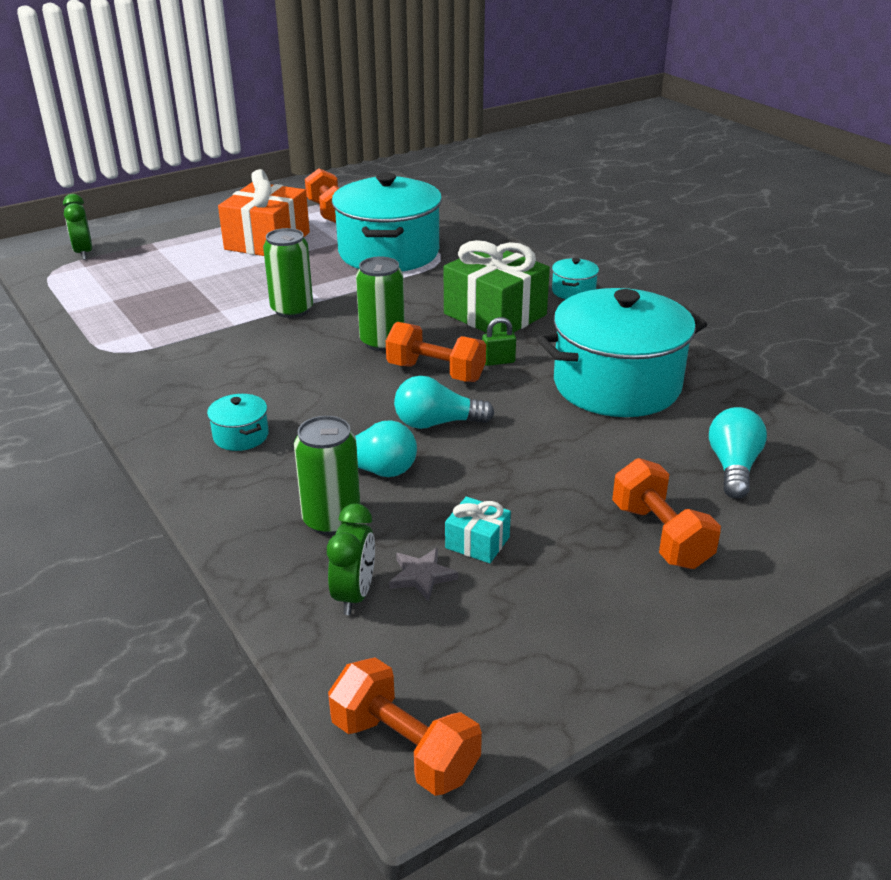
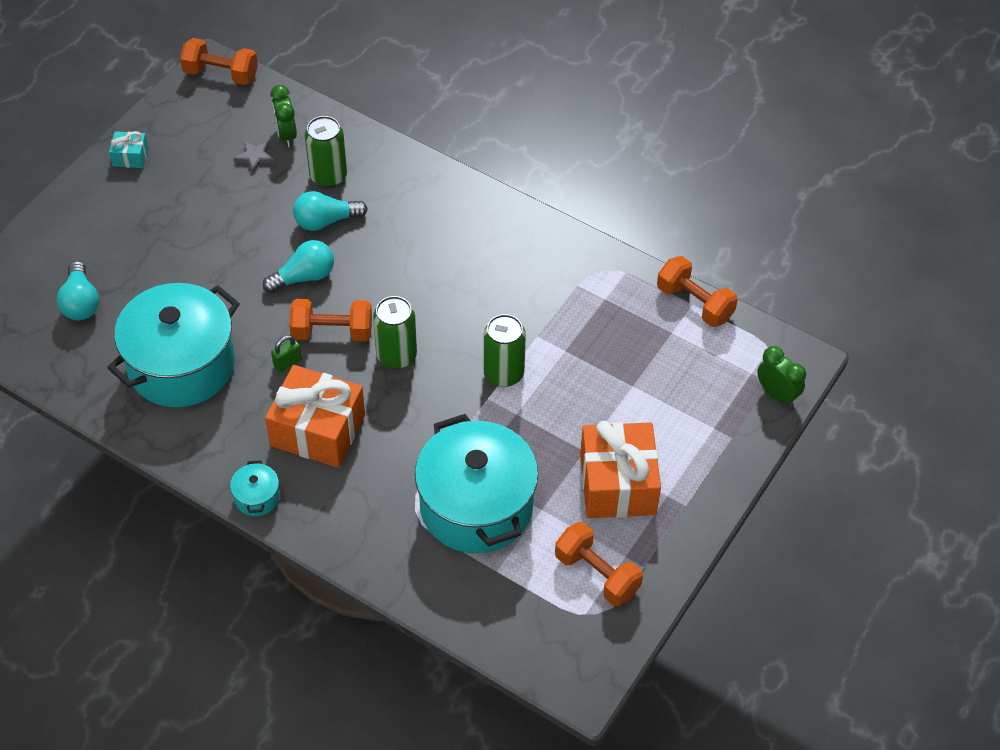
camera: 155 degrees right, 20 degrees up
(241, 436) = (434, 220): turquoise pot -> none
(477, 542) = (233, 188): turquoise gift -> turquoise gift (130, 157)
(495, 314) = (318, 430): green gift -> orange gift
(660, 535) = (122, 228): orange dumbbell -> orange dumbbell (694, 303)

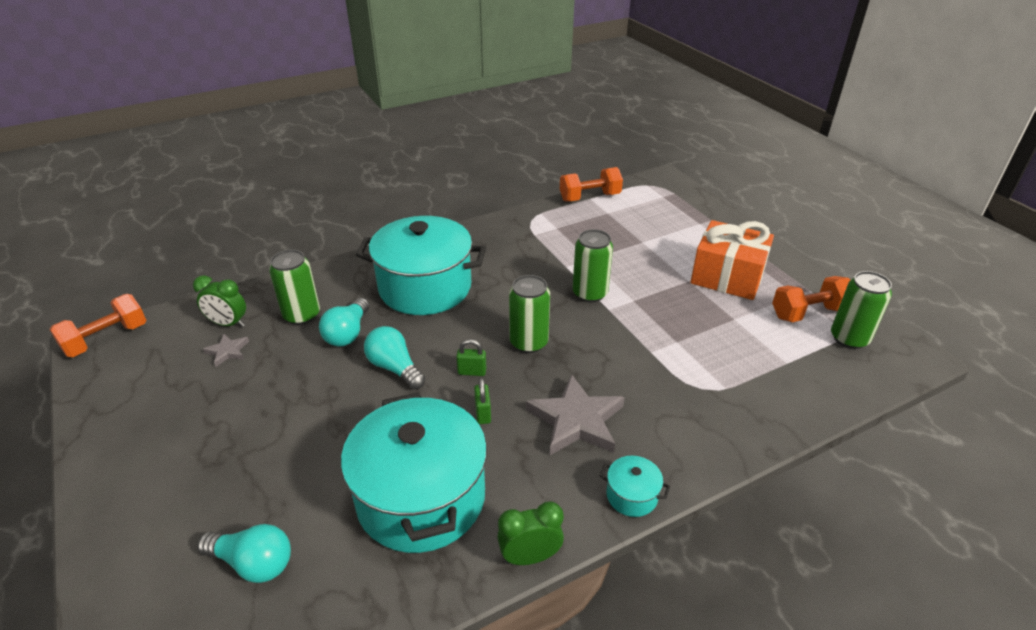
camera: 60 degrees left, 15 degrees down
(130, 157) = (112, 441): turquoise gift -> none
(304, 277) = (395, 368): turquoise light bulb -> turquoise light bulb turned 45 degrees counterclockwise
(318, 430) = (576, 420): orange gift -> grey star
(332, 332) = (472, 372): orange dumbbell -> green padlock
(476, 506) = (715, 351): turquoise pot -> turquoise pot (425, 287)
(574, 619) = (849, 338): none -> green can
(777, 394) = (686, 194): green clock -> green clock (530, 557)

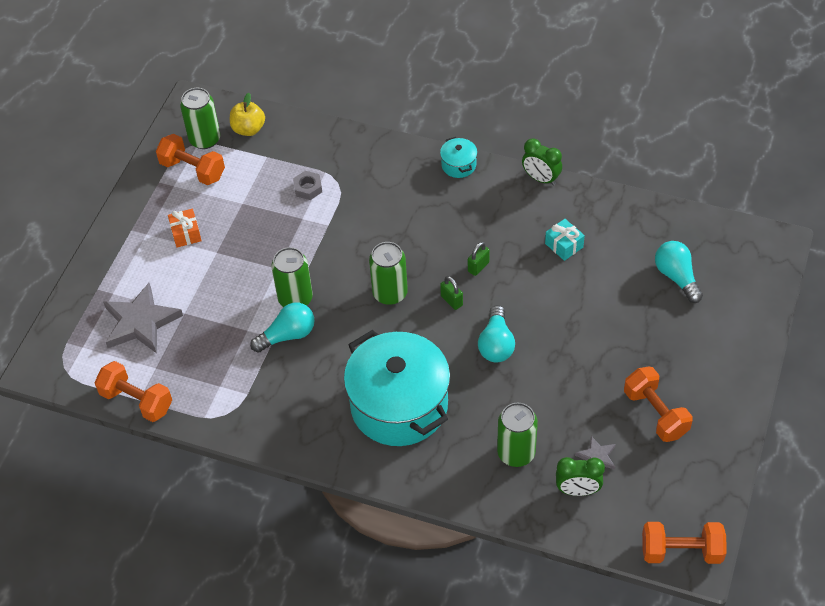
camera: 130 degrees left, 15 degrees up
(190, 412) = (655, 413): none -> orange dumbbell
(228, 324) = (577, 490): green clock -> green clock turned 120 degrees clockwise
(348, 333) = (499, 403): turquoise light bulb -> turquoise light bulb (287, 335)
(421, 498) = (564, 245): turquoise pot -> turquoise gift
(576, 420) = (432, 221): grey star -> grey star (140, 322)
(713, 365) = (308, 188): none -> grey nut
(727, 276) = (186, 234): orange gift -> orange gift, size x0.46
(842, 372) = (248, 129): none -> yellow apple

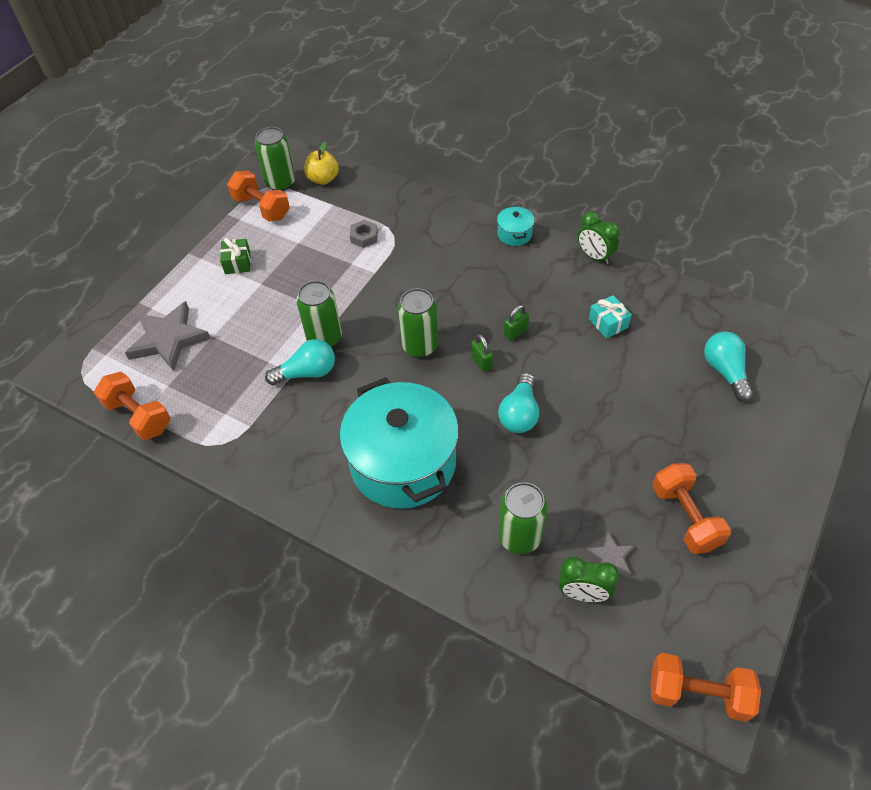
camera: 10 degrees right, 0 degrees up
(186, 234) = (237, 263): orange gift -> green gift

